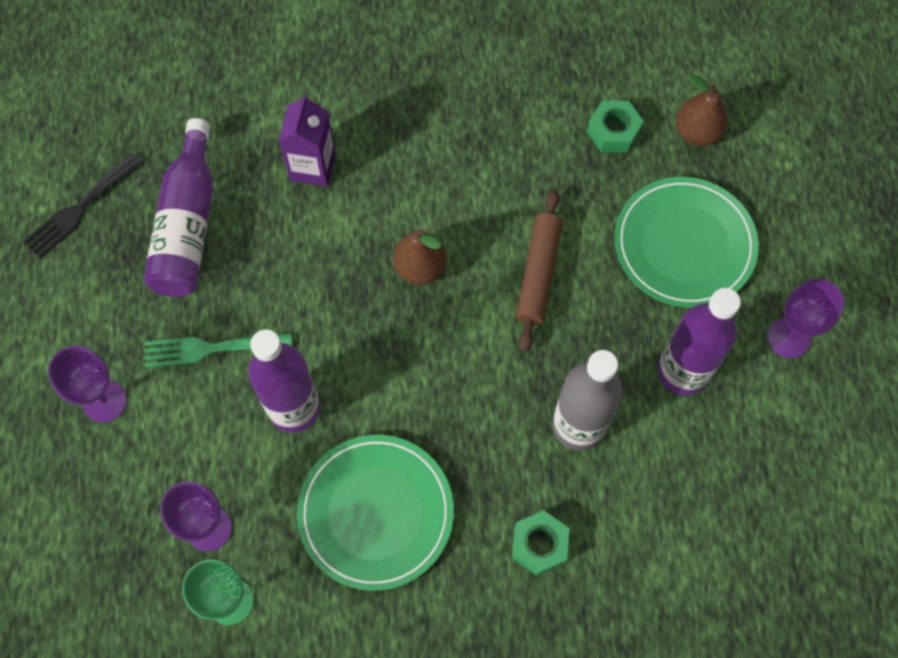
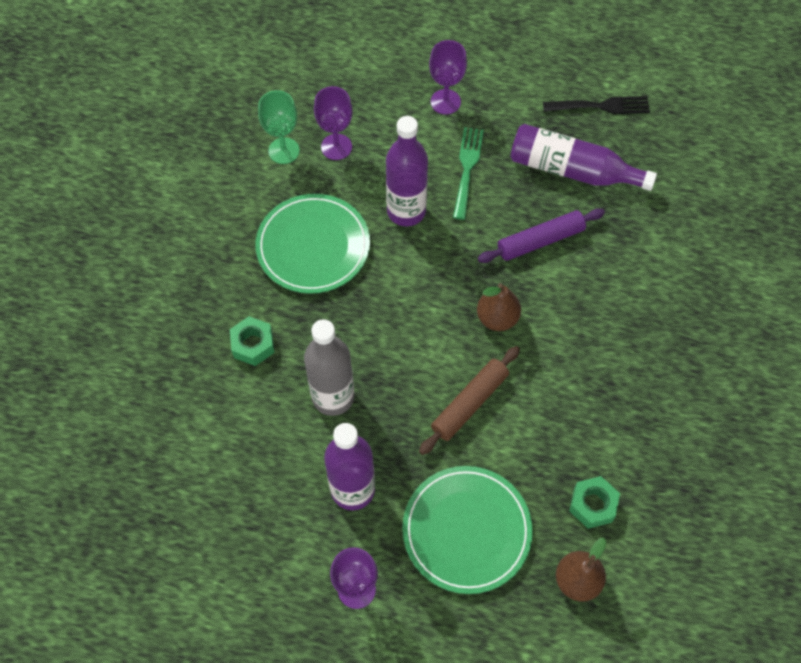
camera: 105 degrees right, 5 degrees down
(80, 209) = (601, 106): black fork -> black fork turned 120 degrees clockwise
(301, 241) = (540, 241): none -> purple rolling pin
(313, 167) = (605, 261): purple carton -> none
(538, 274) = (469, 403): brown rolling pin -> brown rolling pin turned 75 degrees counterclockwise

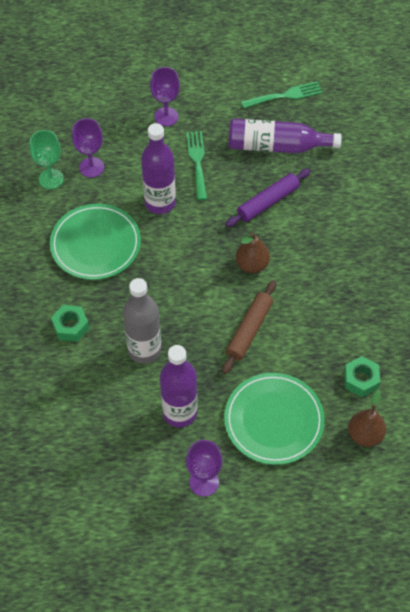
camera: 15 degrees left, 5 degrees down
(601, 106) = (285, 95): black fork -> green fork

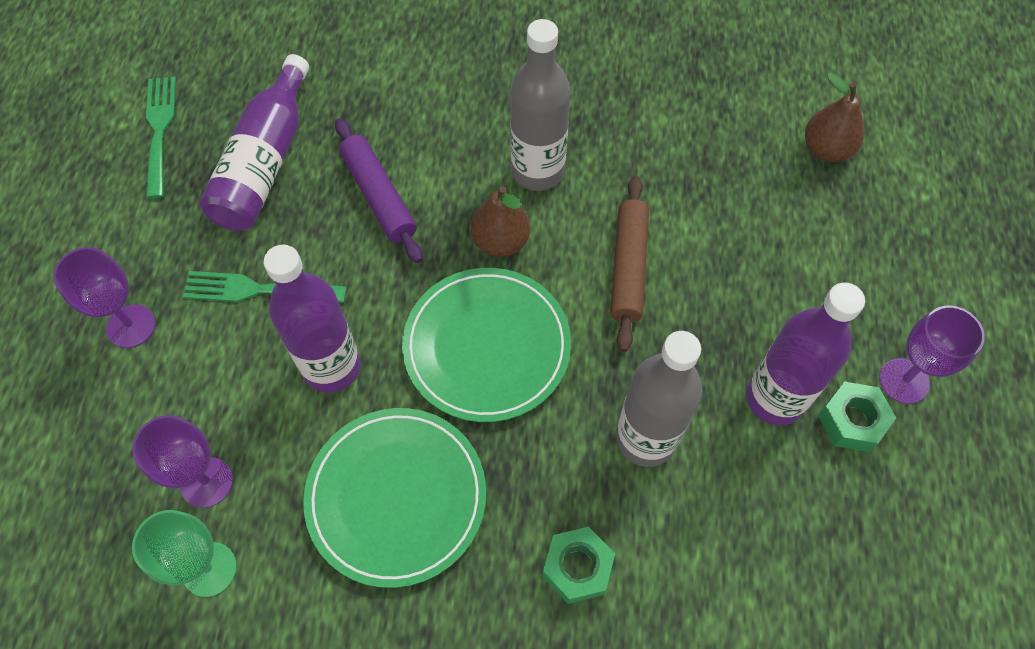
camera: 80 degrees left, 5 degrees up
(249, 330) = (628, 267): brown rolling pin -> brown rolling pin turned 60 degrees clockwise
(273, 420) = (796, 262): green plate -> green plate (487, 346)
(305, 276) = (537, 171): none -> grey bottle
(361, 380) = (734, 136): green nut -> green nut (851, 421)

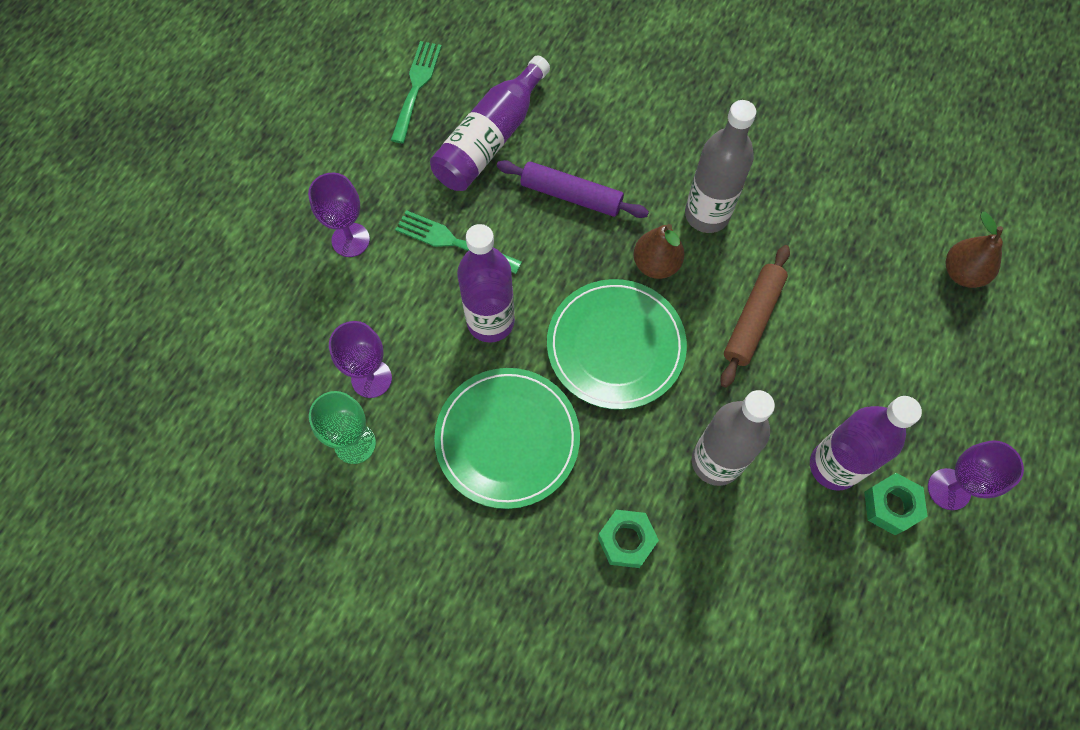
camera: 20 degrees right, 5 degrees up
(379, 196) = (571, 195): purple rolling pin -> purple rolling pin turned 60 degrees counterclockwise

